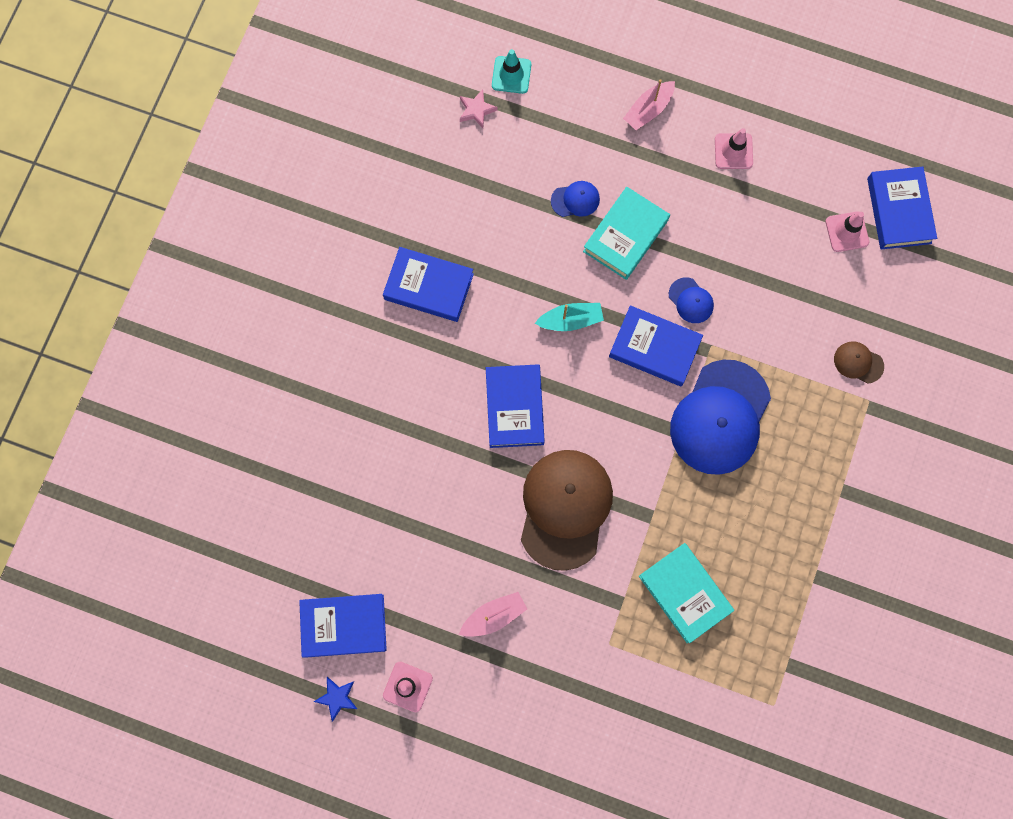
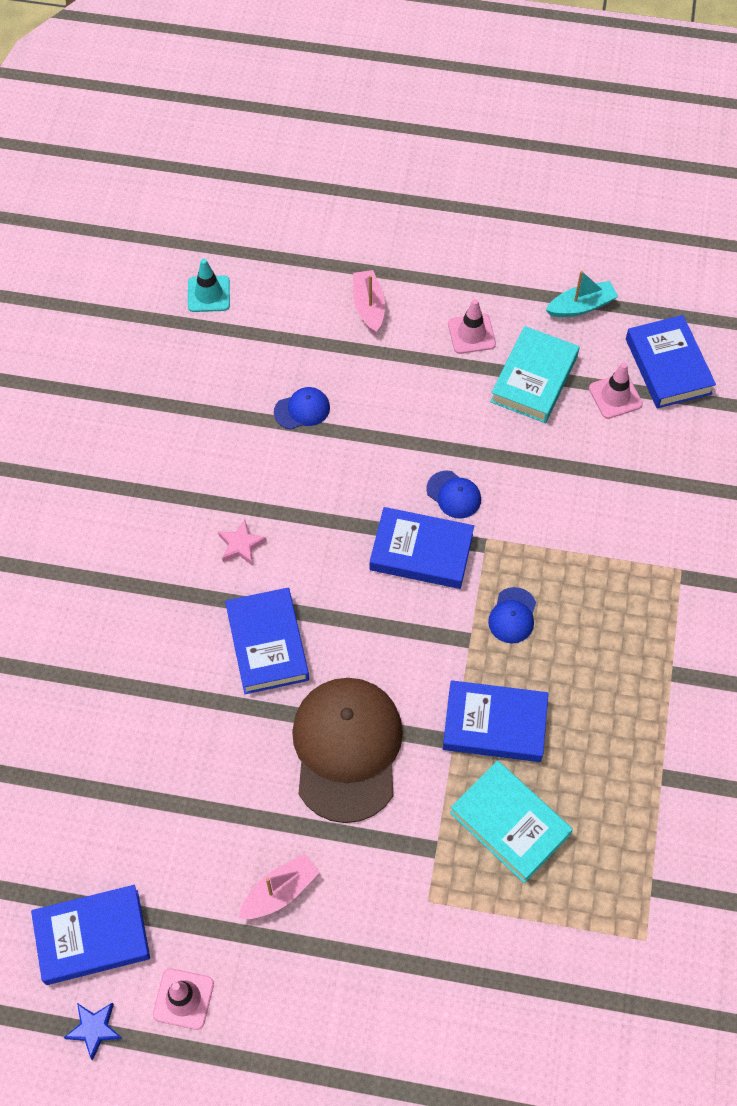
camera: 10 degrees left, 15 degrees down
(429, 287) = (145, 527): blue book -> blue book (494, 724)
(476, 110) = (174, 335): pink star -> pink star (241, 545)
(570, 320) = (318, 537): turquoise boat -> turquoise boat (581, 306)
(625, 236) = (366, 438): turquoise book -> turquoise book (534, 379)
(648, 110) = (369, 306): pink boat -> pink boat turned 135 degrees clockwise
(720, 417) = (512, 615): blue cap -> blue cap, size x0.43
(858, 362) = (659, 530): brown cap -> none

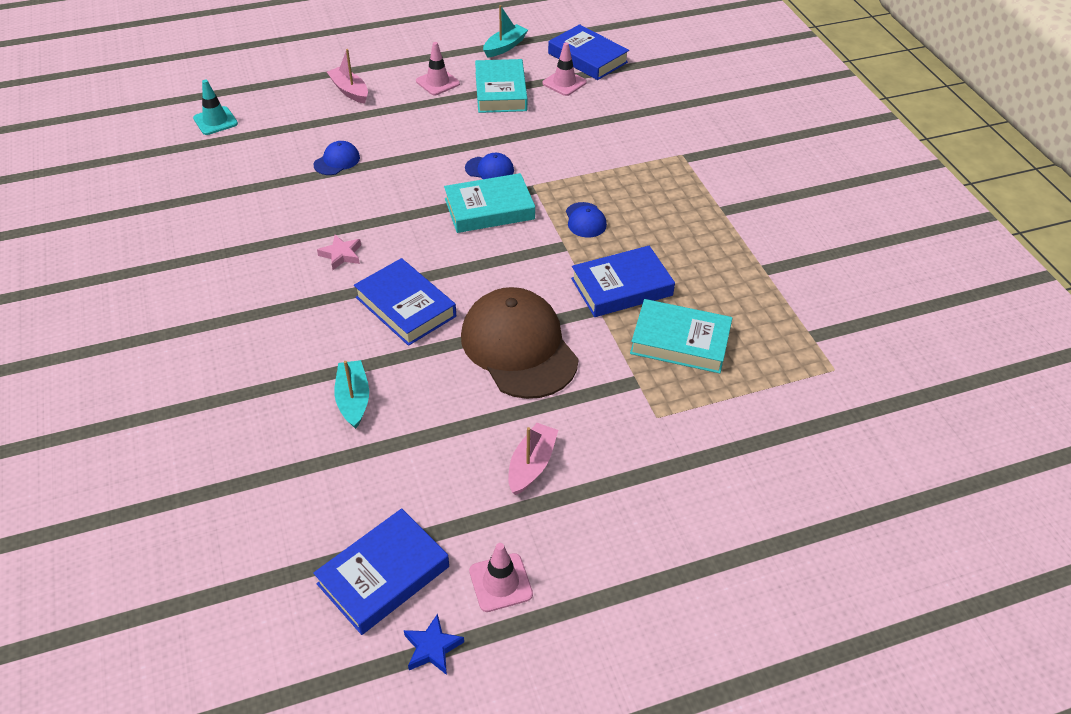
camera: 30 degrees left, 15 degrees down
(162, 733) = (353, 400): none -> turquoise boat
(421, 552) = (489, 209): blue book -> turquoise book

